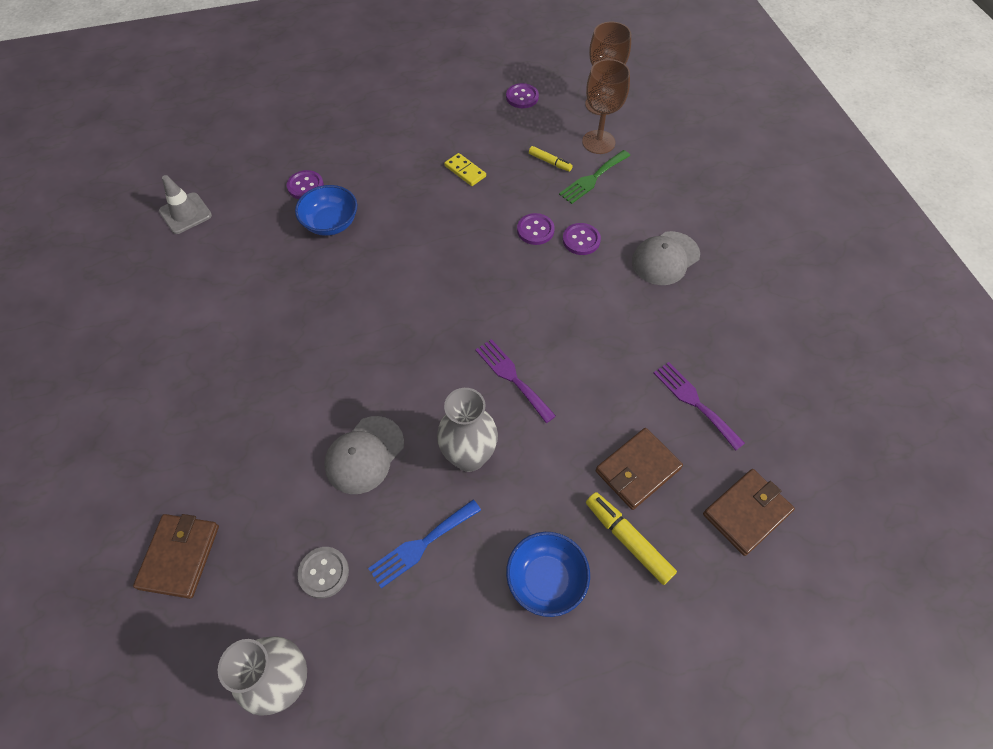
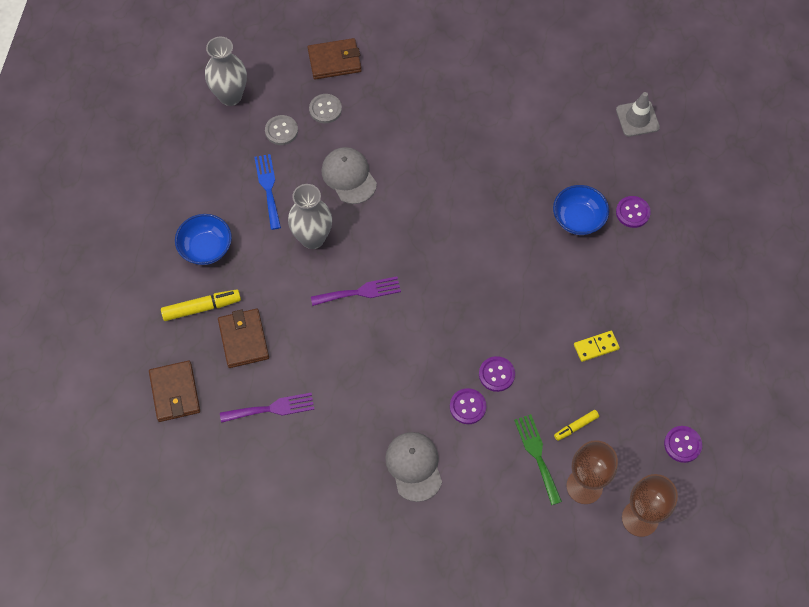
camera: 115 degrees right, 5 degrees up
(180, 556) = (334, 61): brown wallet -> brown wallet turned 45 degrees counterclockwise
(268, 530) = (325, 109): none -> grey button

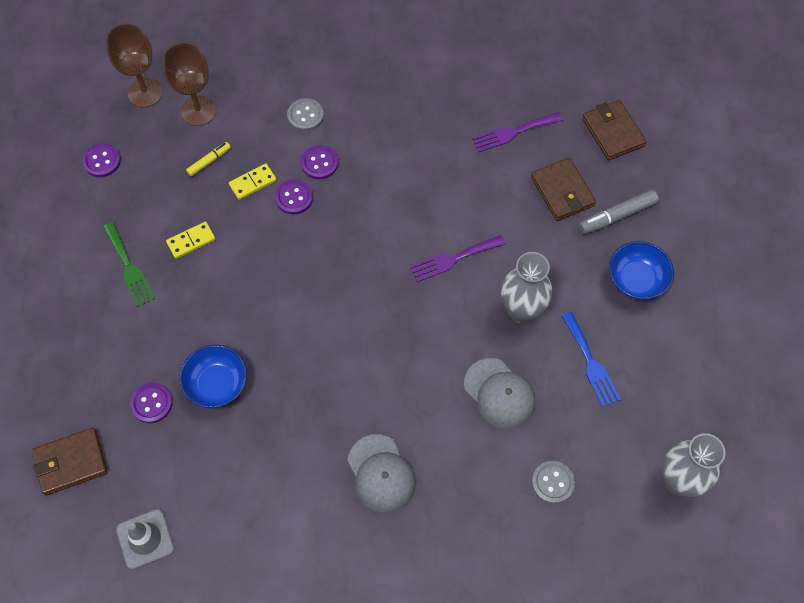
camera: 170 degrees right, 0 degrees up
(202, 308) = (617, 216): yellow marker -> grey marker
(281, 131) = (599, 442): grey button -> grey button (305, 115)
(334, 61) = (561, 560): brown wallet -> brown wallet (71, 462)
(414, 466) = (363, 104): grey cap -> grey cap (381, 473)
(534, 396) = (253, 182): none -> yellow domino
(537, 455) = (246, 131): green fork -> green fork (129, 267)

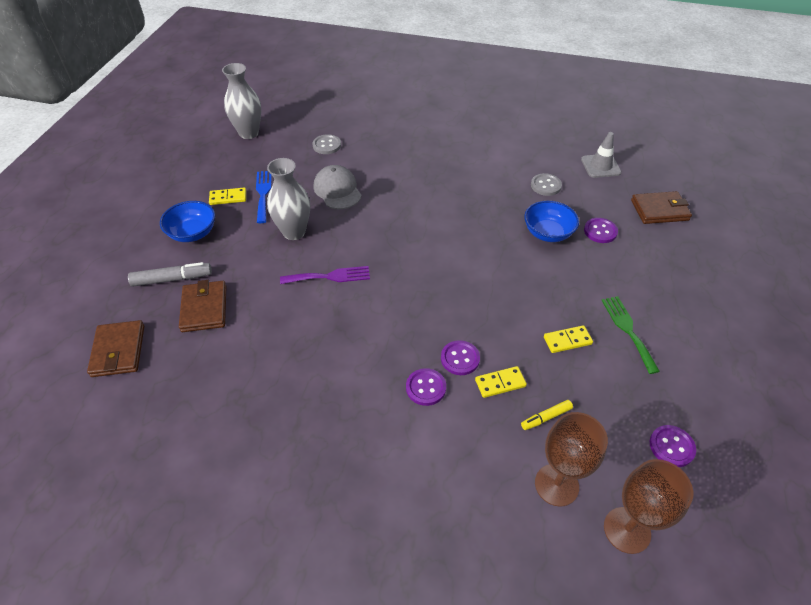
camera: 165 degrees left, 15 degrees down
(305, 115) = (428, 447): grey button -> grey button (545, 185)
(381, 473) = (436, 167): grey cap -> none
(513, 132) = (214, 373): purple fork -> none
(630, 345) = (228, 198): none -> yellow domino

